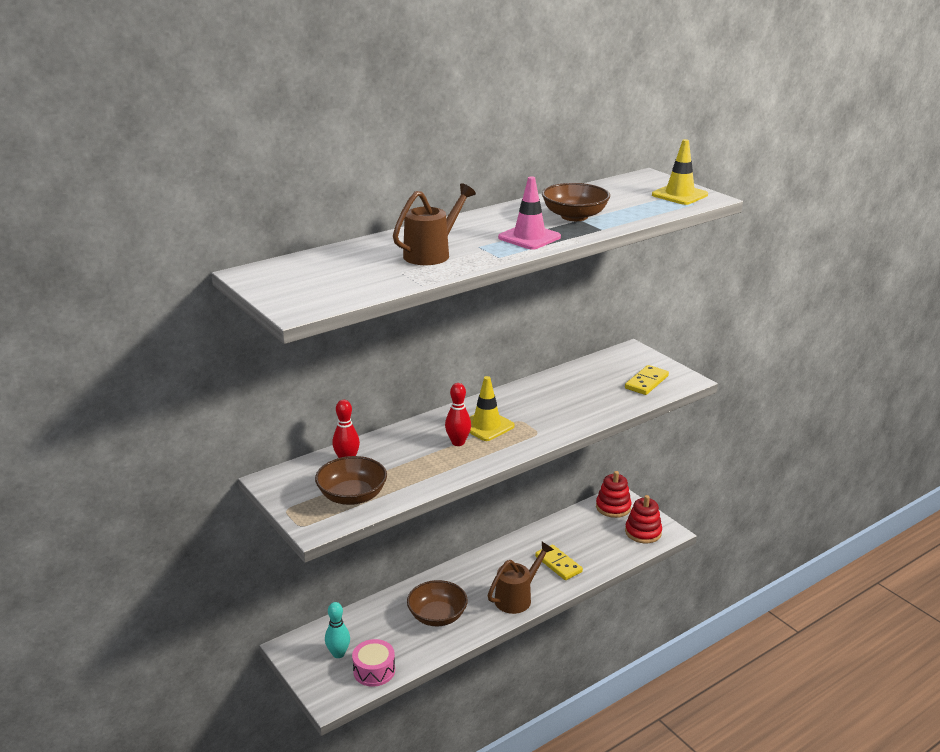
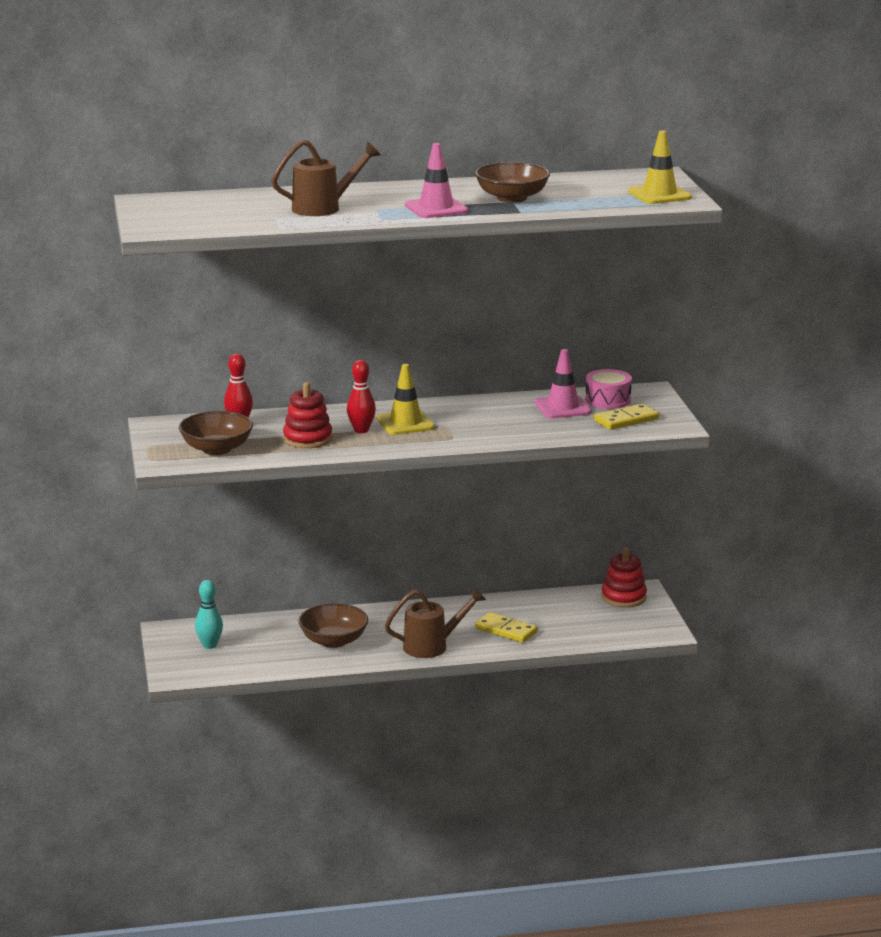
camera: 25 degrees right, 5 degrees down
(374, 670) = (233, 665): pink drum -> pink drum (608, 400)
(558, 564) = (506, 630): yellow domino -> yellow domino turned 45 degrees counterclockwise
(589, 381) = (562, 407): none -> pink traffic cone
(643, 532) = (634, 626): red stacking toy -> red stacking toy (307, 439)

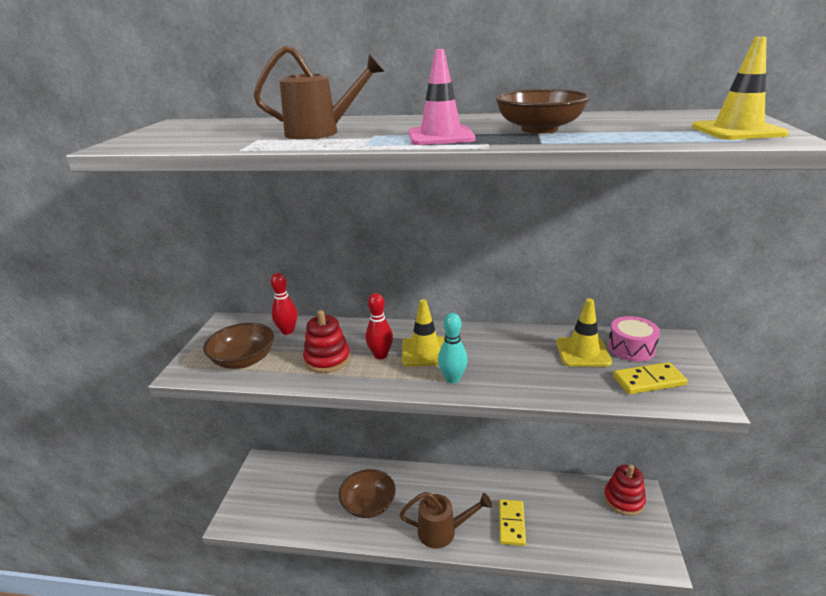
camera: 20 degrees right, 5 degrees up
(209, 645) = (278, 488): turquoise bowling pin -> turquoise bowling pin (452, 378)
(506, 630) = (511, 524): yellow domino -> yellow domino turned 45 degrees clockwise
(562, 407) = (583, 352): pink traffic cone -> yellow traffic cone

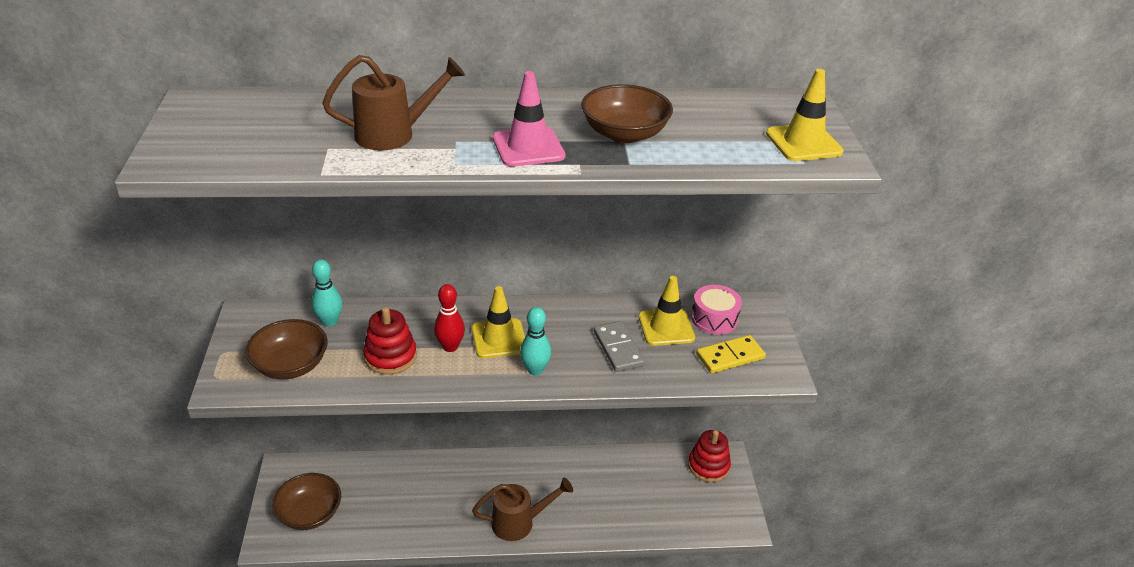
camera: 15 degrees left, 10 degrees up
(287, 331) = (330, 321): red bowling pin -> turquoise bowling pin
(368, 504) = (429, 503): brown bowl -> brown bowl (310, 513)
(511, 524) = (592, 505): yellow domino -> none
(534, 366) = (618, 348): none -> grey domino

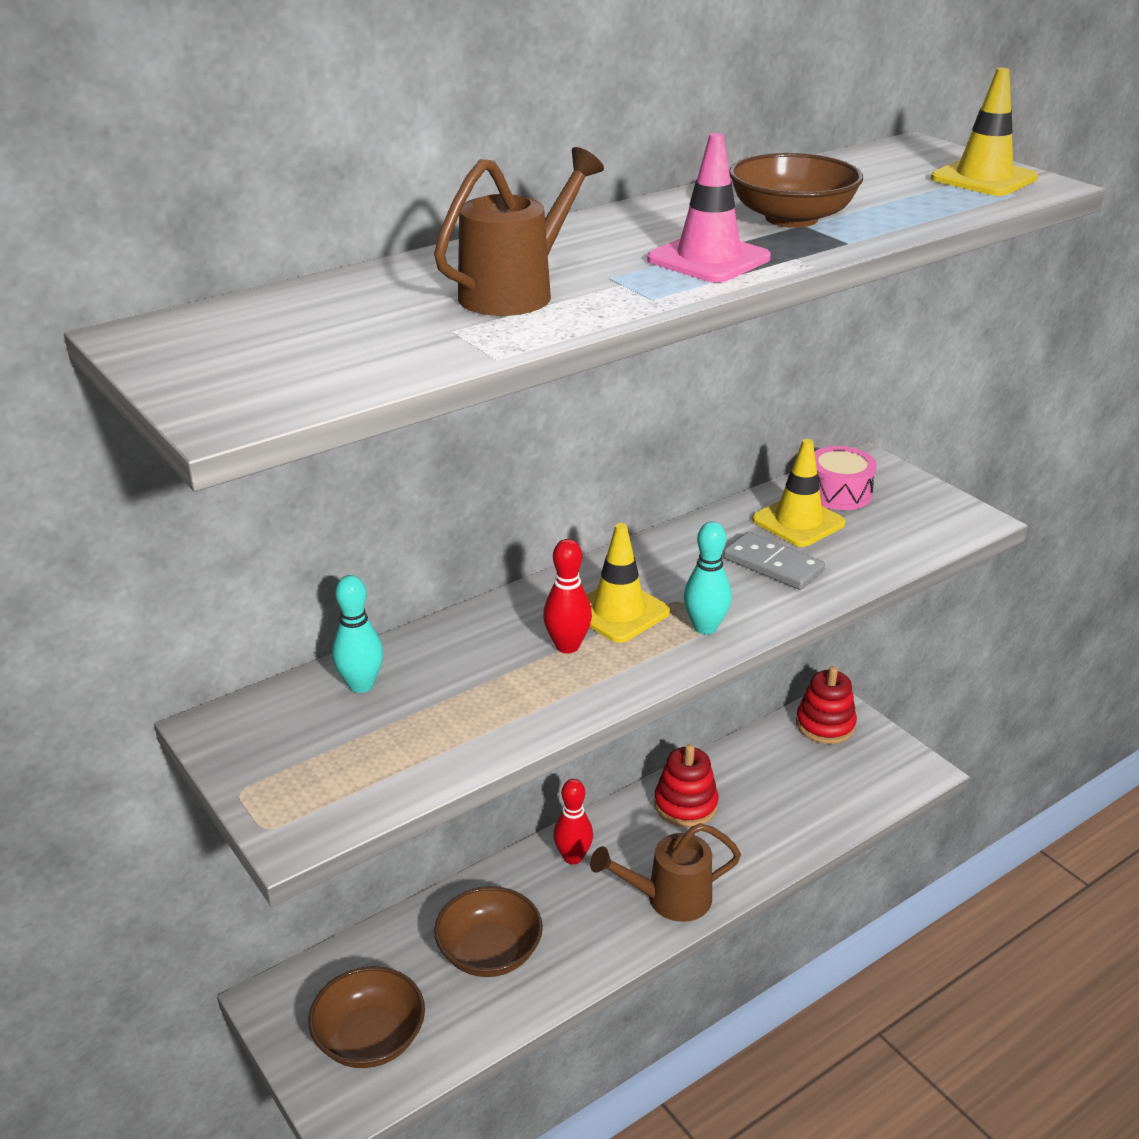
camera: 30 degrees left, 5 degrees down
(290, 365) = (368, 761): brown bowl -> brown bowl (489, 952)
(390, 356) = (501, 690): red stacking toy -> red stacking toy (685, 805)
(489, 471) = (573, 857): none -> red bowling pin
(519, 522) = (669, 899): brown watering can -> brown watering can turned 150 degrees counterclockwise
(730, 357) = (901, 524): yellow domino -> none

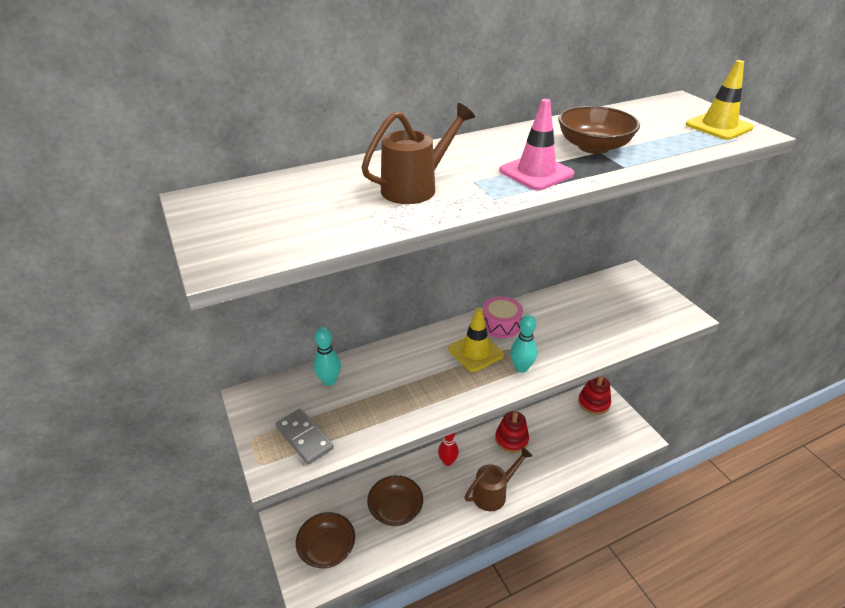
camera: 10 degrees right, 5 degrees up
(567, 646) = (443, 370): red bowling pin -> none
(669, 899) = (493, 493): brown watering can -> brown watering can turned 150 degrees clockwise
(772, 565) = (566, 332): grey domino -> grey domino (304, 438)
(798, 522) = (586, 306): yellow traffic cone -> none
(838, 493) = (612, 290): pink drum -> pink drum (501, 325)

